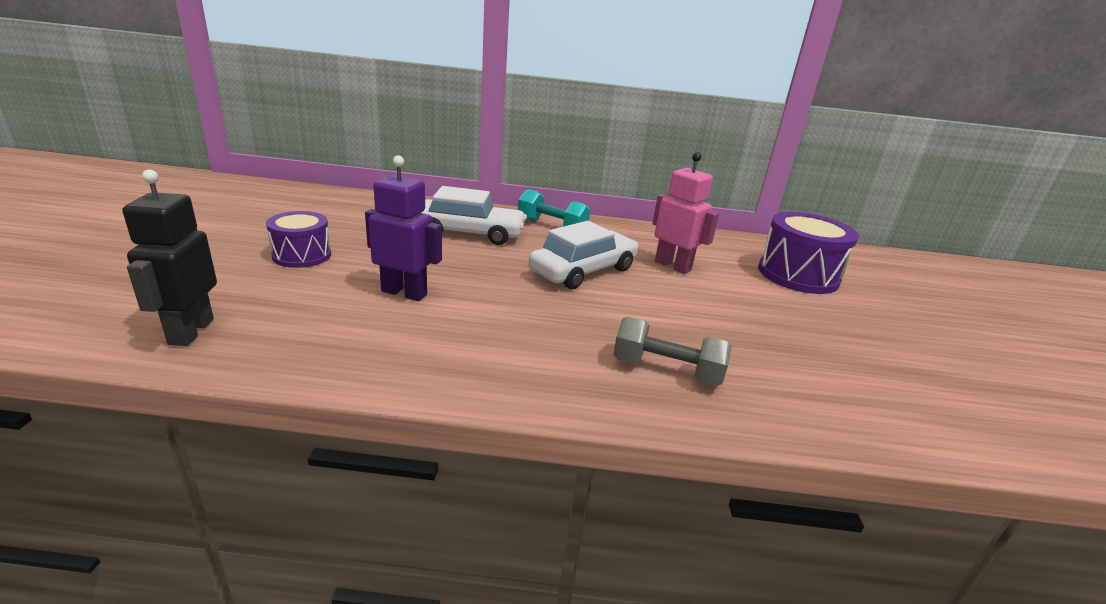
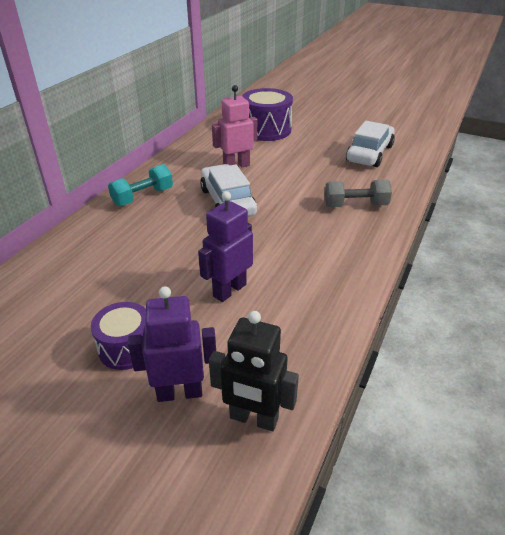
camera: 65 degrees left, 10 degrees up
(237, 288) = (179, 392): none -> purple robot
(469, 233) = (131, 240): white car -> white car (369, 153)
(666, 370) = (355, 205): grey dumbbell -> grey dumbbell turned 45 degrees clockwise

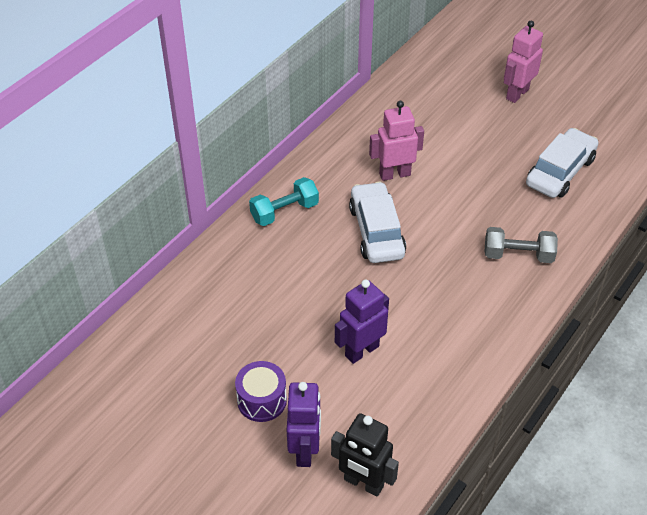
camera: 10 degrees right, 10 degrees up
(179, 392) = (305, 450): purple robot -> purple robot turned 90 degrees clockwise
(266, 130) = (442, 112): purple drum -> none
(320, 117) = (517, 94): none -> pink robot

